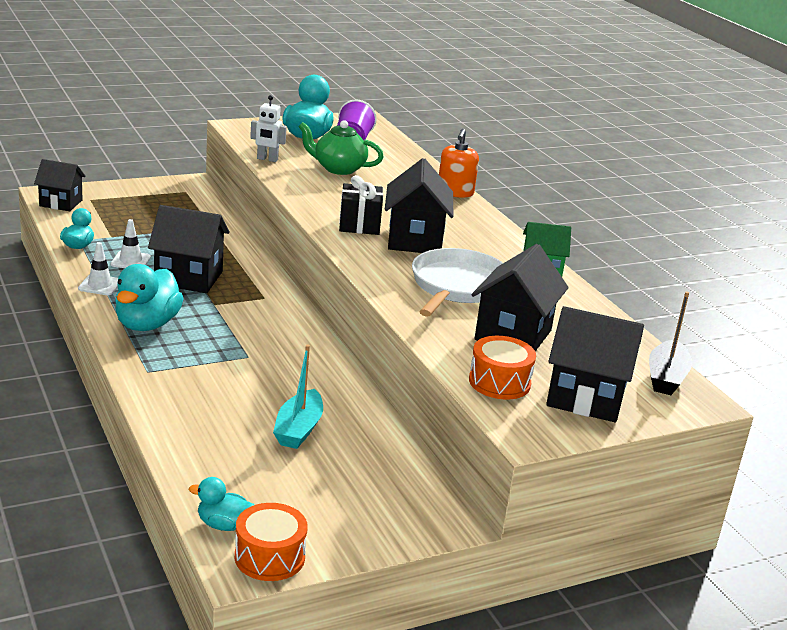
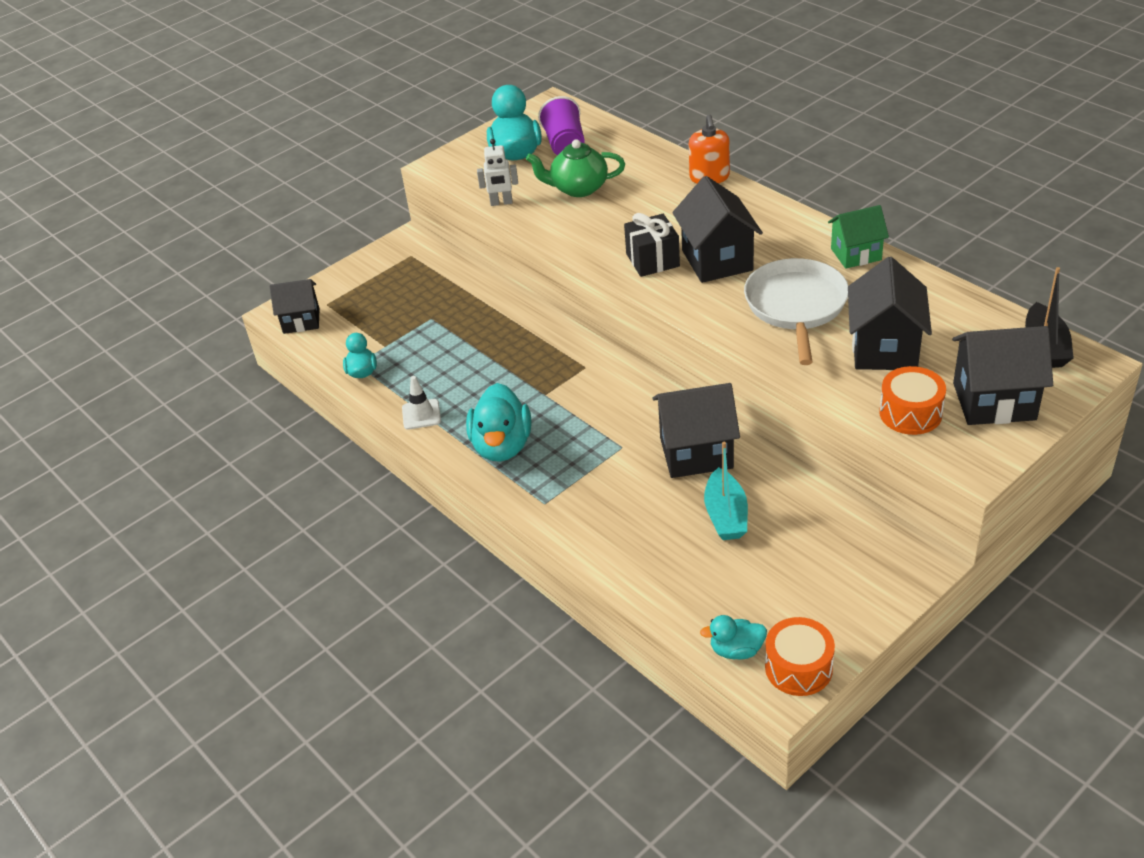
camera: 10 degrees left, 15 degrees up
(130, 261) = (426, 371): white traffic cone -> none
(189, 278) = (497, 370): black house -> black house (696, 453)

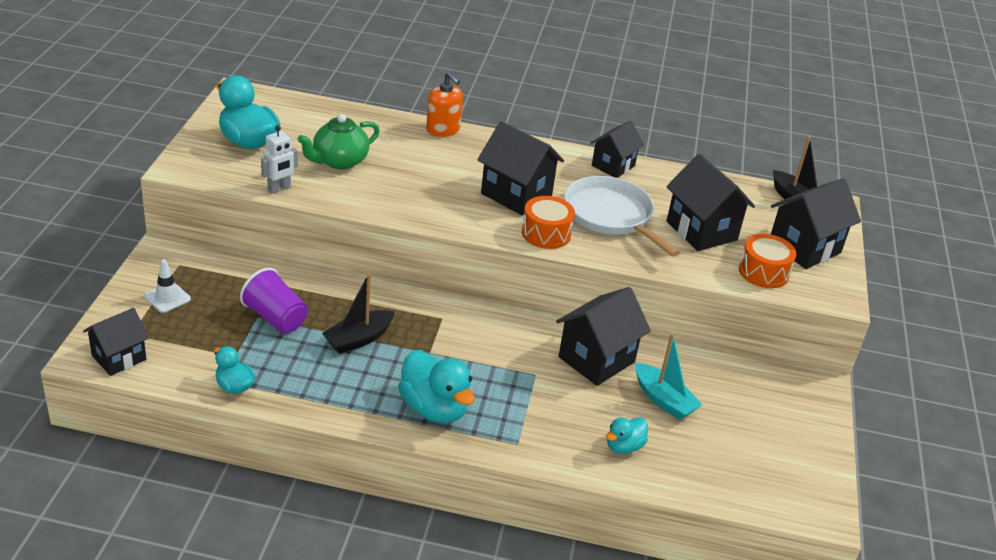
camera: 45 degrees left, 5 degrees down
(421, 414) = (333, 406): white traffic cone -> white traffic cone (167, 298)
(495, 363) = (358, 339): none -> black boat
(565, 144) = (288, 126): purple cup -> purple cup (276, 318)
(652, 260) = (464, 207): black gift -> none
(736, 650) = (767, 499): turquoise duck -> turquoise duck (624, 446)
(798, 668) = (818, 493): orange drum -> orange drum (546, 233)
(856, 254) = (613, 166): green house -> black house

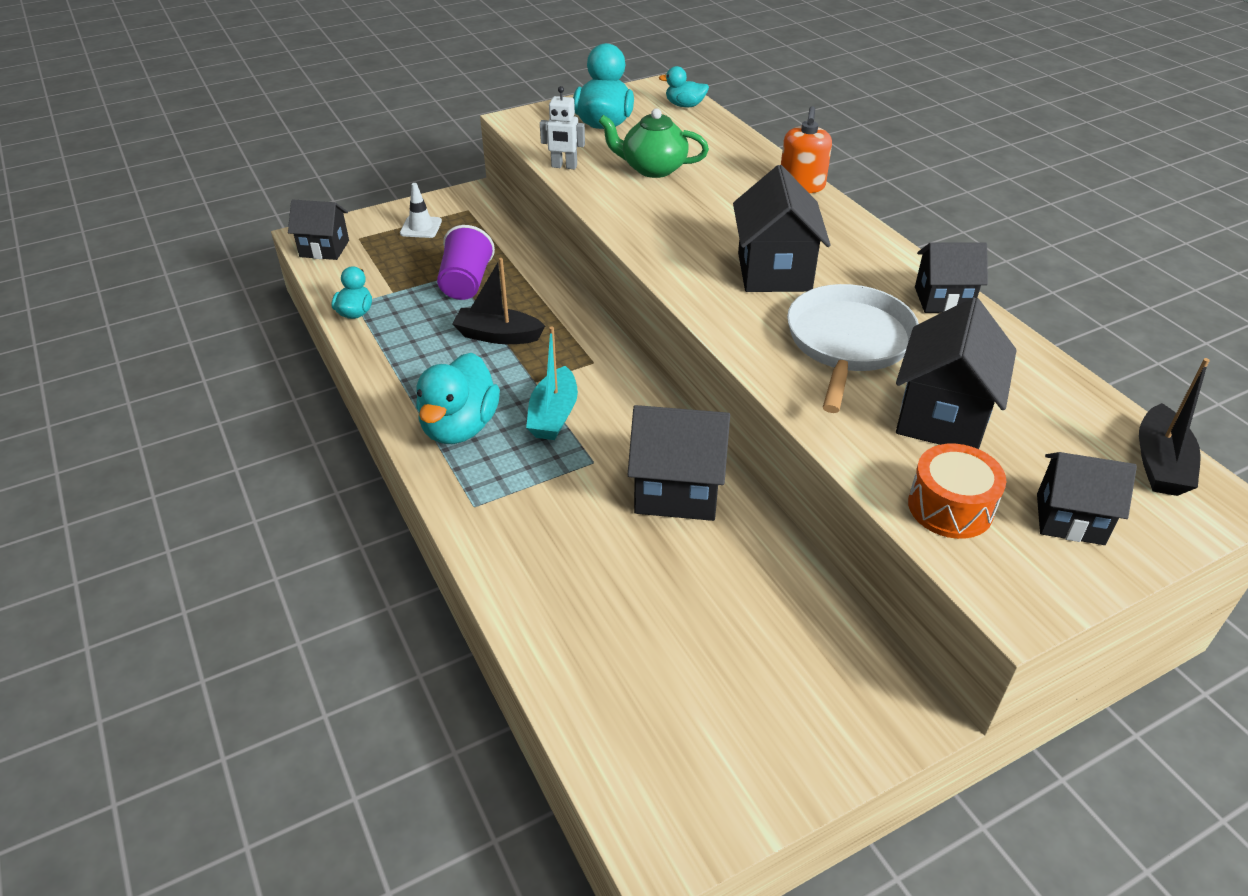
camera: 55 degrees right, 5 degrees up
(546, 233) = (741, 320): orange drum -> none
(624, 446) = (563, 586): turquoise duck -> turquoise duck (685, 105)
(663, 400) = (681, 577): turquoise boat -> turquoise boat (553, 415)
(804, 248) = (1070, 519): black house -> black house, size x0.66

